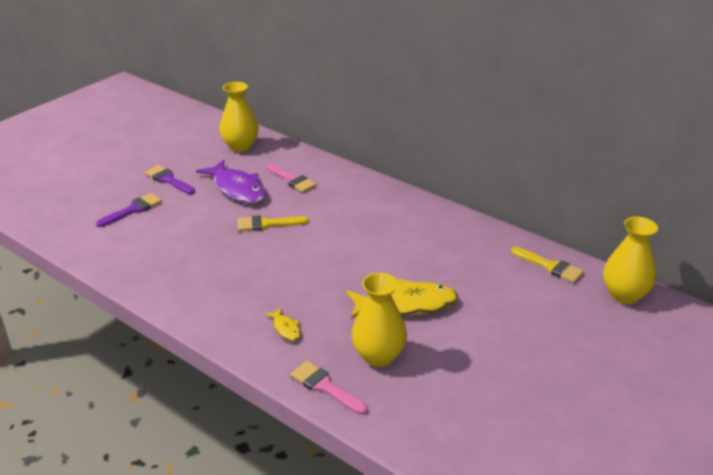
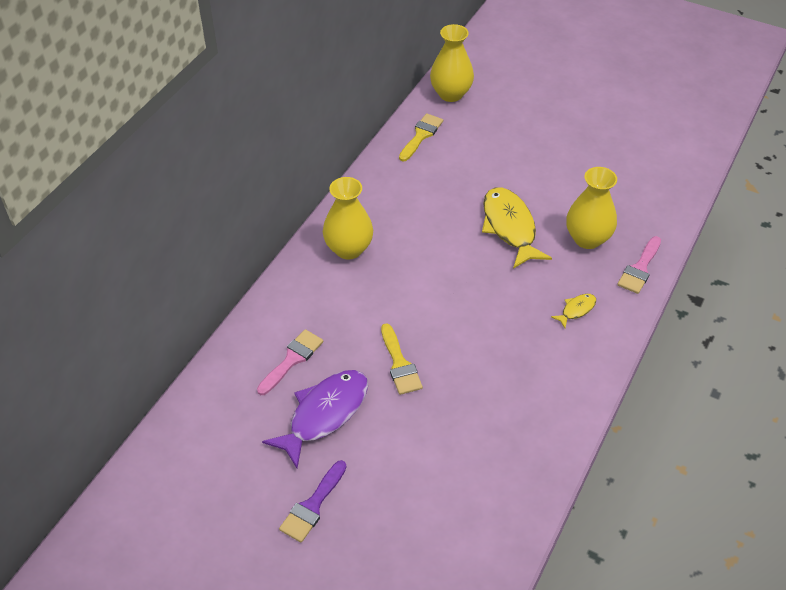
camera: 100 degrees left, 15 degrees up
(133, 210) = (398, 524): purple brush -> none
(240, 147) = (206, 440): yellow vase -> yellow vase (348, 249)

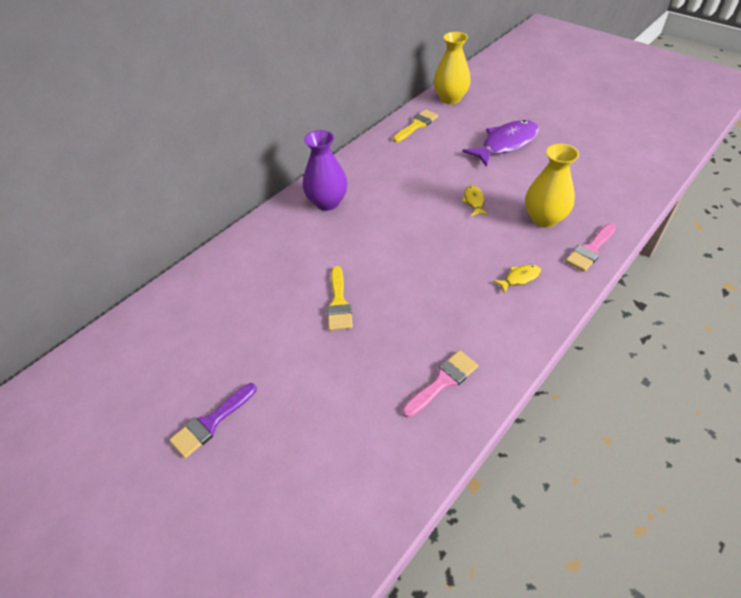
camera: 15 degrees right, 0 degrees up
(292, 360) = (245, 285): pink brush -> pink brush (443, 381)
(324, 414) = (255, 337): purple fish -> purple fish (506, 144)
(348, 249) = (327, 202): yellow vase -> purple vase
(510, 227) = (474, 201): yellow fish -> yellow fish, size x0.46

